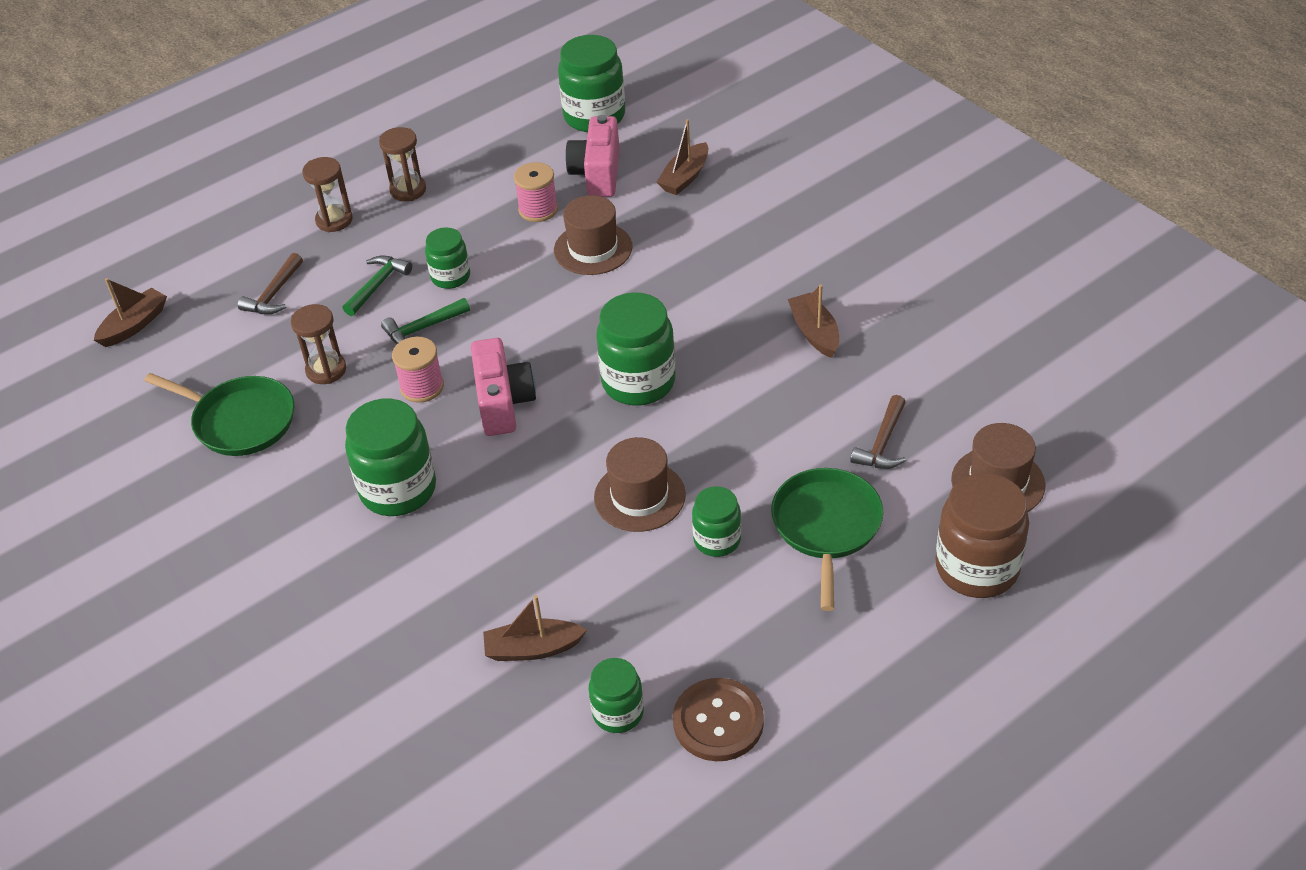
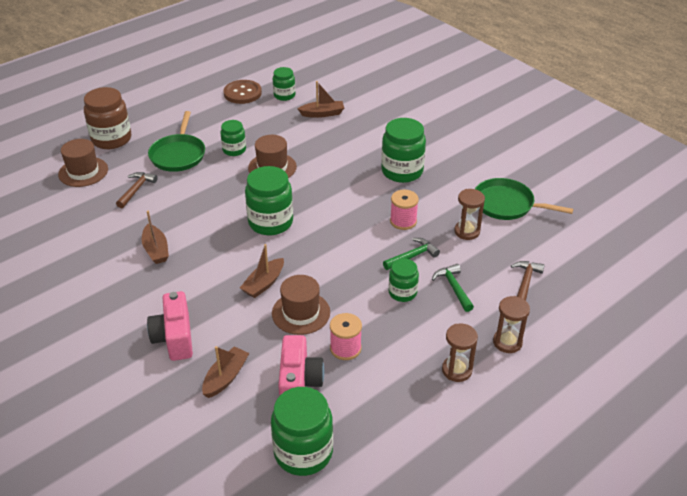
camera: 175 degrees right, 5 degrees down
(134, 325) = (611, 262): brown boat -> brown boat (264, 284)
(378, 285) = (453, 287): green hammer -> green hammer turned 135 degrees clockwise
(503, 403) = (351, 212): pink camera -> pink camera (174, 338)

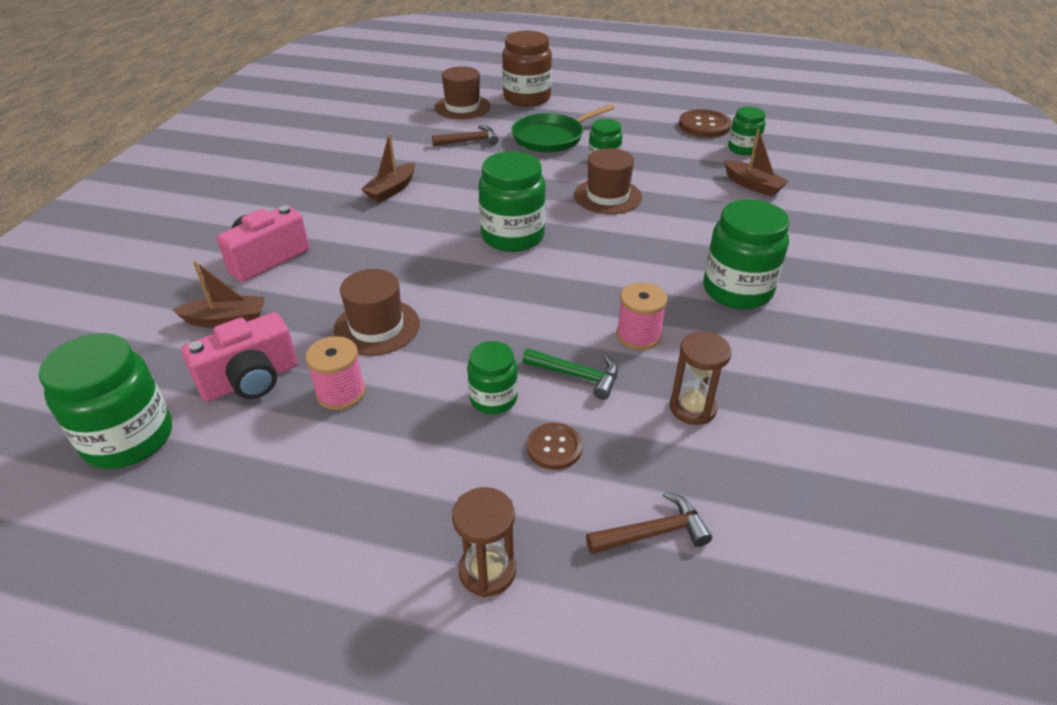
camera: 55 degrees right, 0 degrees up
(264, 284) = (403, 278): brown boat -> none
(453, 287) = (554, 447): green hammer -> brown button
(457, 370) = (376, 531): brown hourglass -> none
(506, 204) = (811, 426): green pan -> none

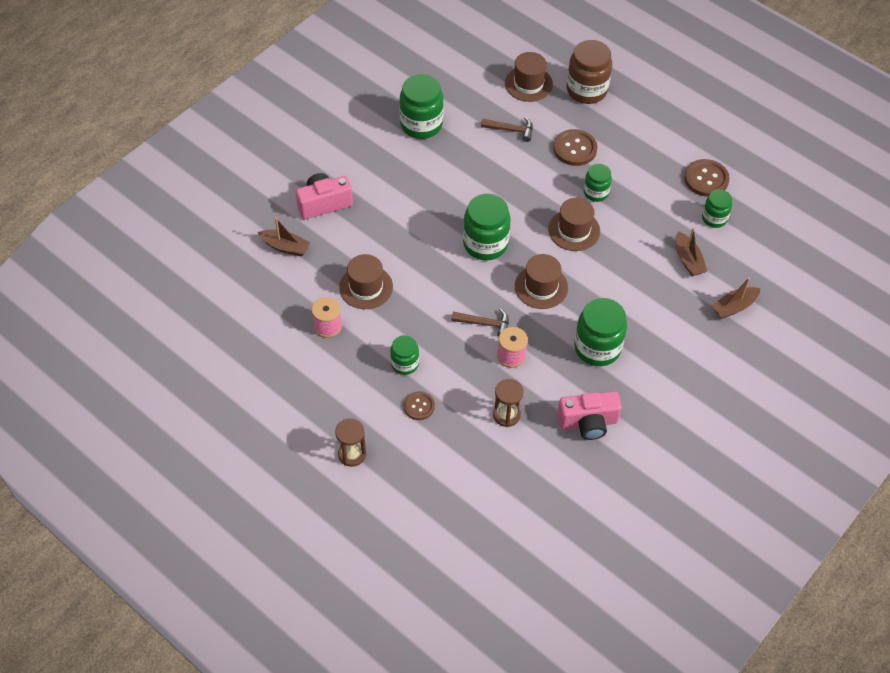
camera: 25 degrees right, 15 degrees up
(129, 438) = (215, 311): green jar -> green jar (421, 124)
(251, 380) = (285, 298): pink camera -> pink camera (588, 423)
(391, 190) = (429, 165): brown boat -> brown boat (734, 307)
(551, 137) = (575, 149): green pan -> brown button
(577, 376) = (458, 368): green hammer -> none
(614, 255) = (541, 287): none -> brown hat
(653, 532) = (438, 470): brown hammer -> brown hammer (485, 324)

